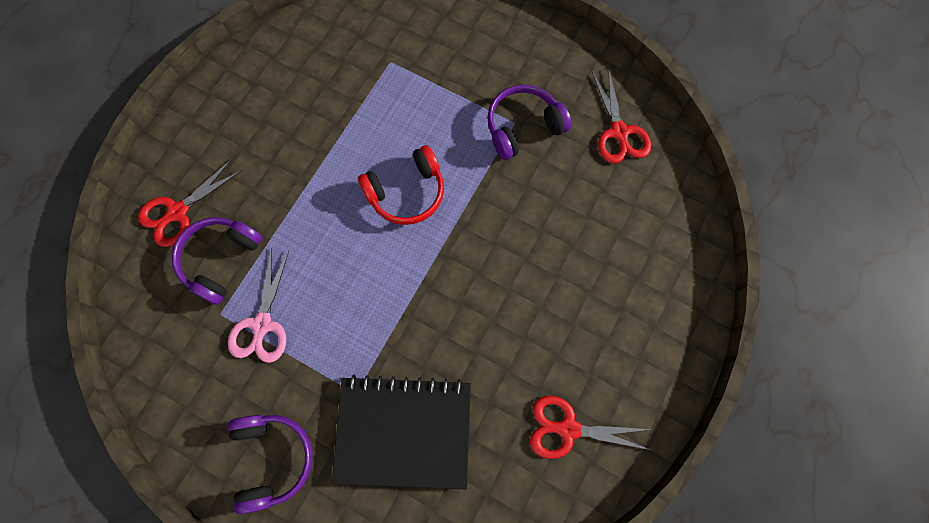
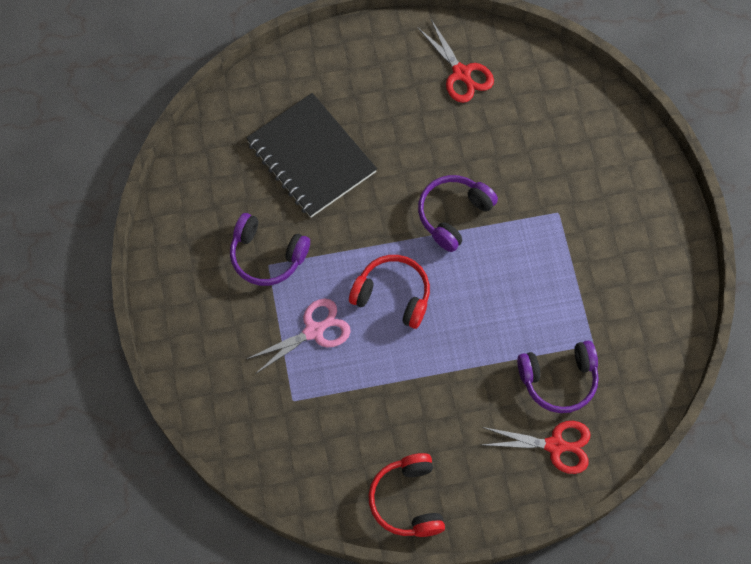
camera: 130 degrees left, 5 degrees down
(246, 80) = (407, 500): none -> red headphones
(262, 325) = (573, 309): pink scissors -> pink scissors (314, 331)
(272, 459) = (643, 227): purple headphones -> purple headphones (453, 214)
(403, 431) = (553, 164): black notebook -> black notebook (311, 157)
(619, 132) = (214, 186): red scissors -> none

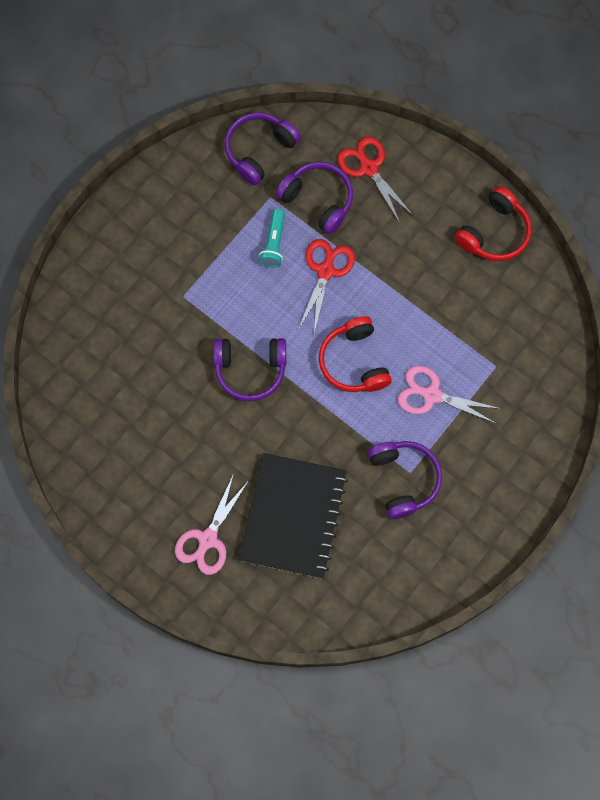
camera: 130 degrees left, 5 degrees up
(347, 89) = (207, 539): none -> pink scissors
(461, 73) = (118, 460): red scissors -> red scissors (326, 270)
(548, 314) = (274, 243): none -> turquoise flashlight
(645, 368) = (259, 150): none -> purple headphones

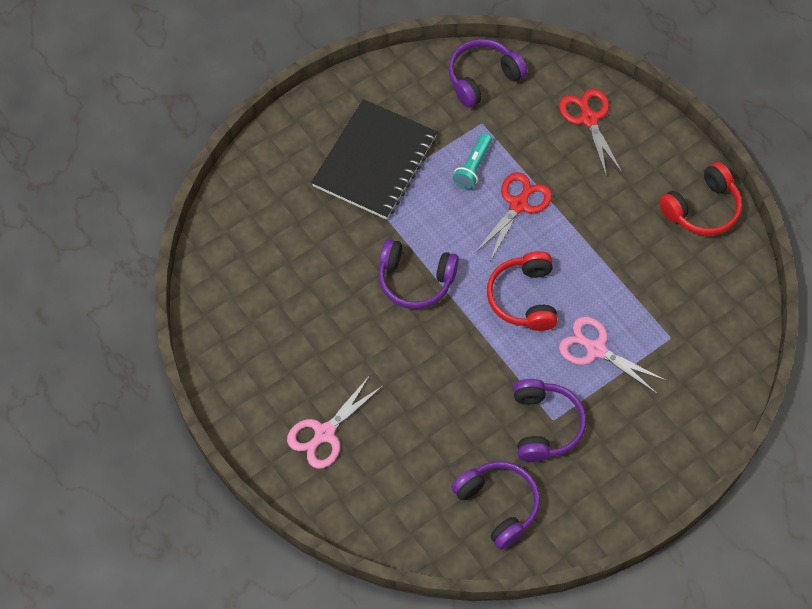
camera: 15 degrees right, 10 degrees down
(293, 516) = (419, 433): black notebook -> black notebook (375, 162)
(318, 200) = (529, 137): purple headphones -> purple headphones (498, 505)

